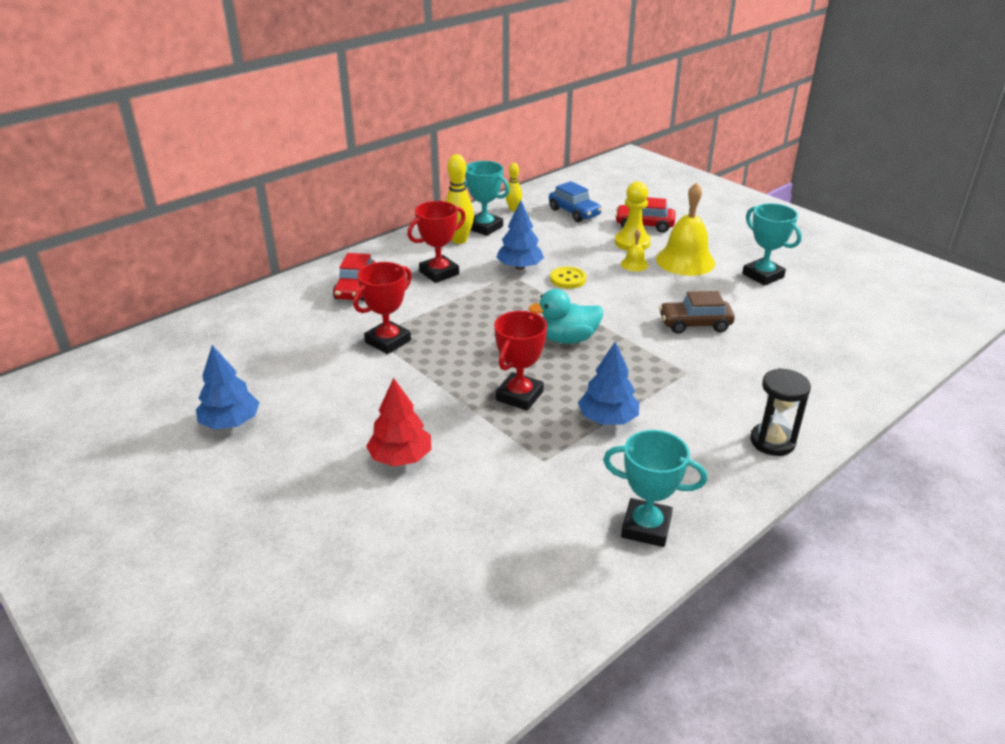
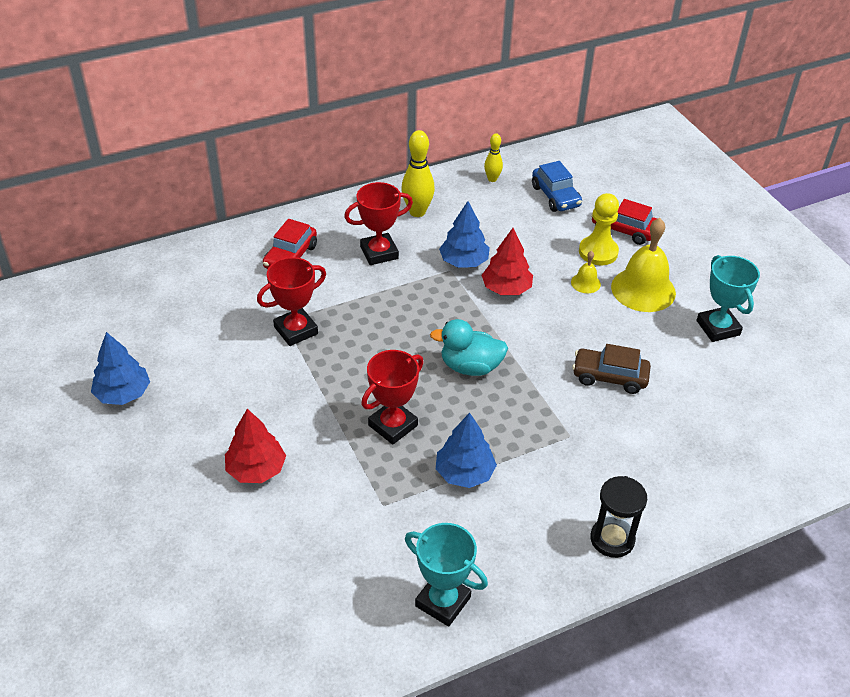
camera: 15 degrees right, 10 degrees up
(484, 227) = (451, 199): turquoise trophy -> none
(568, 279) = (506, 288): yellow button -> red tree

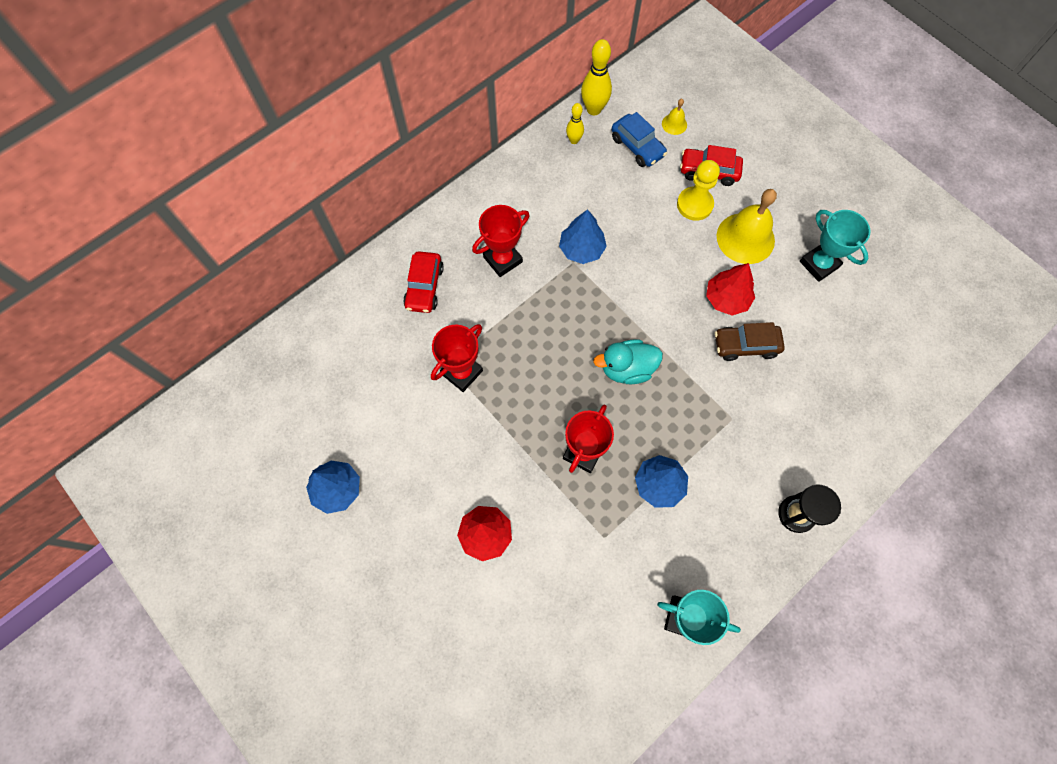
camera: 15 degrees left, 25 degrees up
(417, 212) = (520, 200): yellow bowling pin -> yellow bowling pin (594, 109)
(506, 288) = (628, 270): red tree -> red tree (726, 298)
(585, 283) = (694, 244): yellow bell -> yellow bell (674, 124)

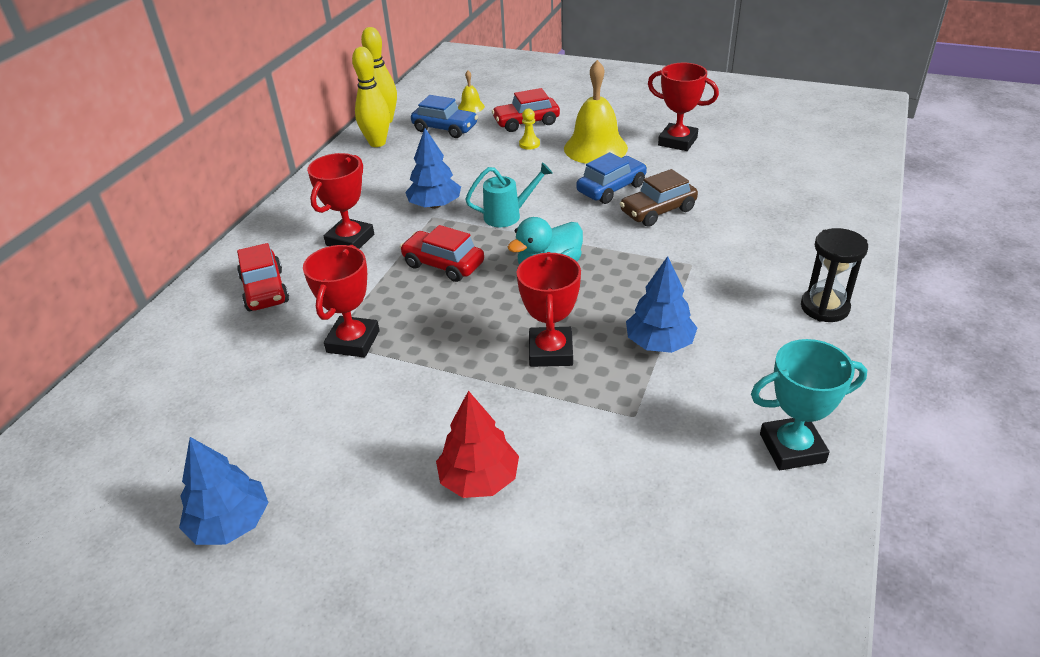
camera: 25 degrees left, 30 degrees down
(555, 323) = (443, 264): none -> red car
(574, 140) = (377, 143): yellow bowling pin -> yellow bowling pin, size x1.71
(629, 291) = (508, 215): none -> turquoise watering can
(694, 204) = (529, 144): yellow pawn -> yellow pawn, size x0.53
(726, 298) = (611, 188): red tree -> blue car
(819, 264) = (677, 141): turquoise trophy -> red trophy

